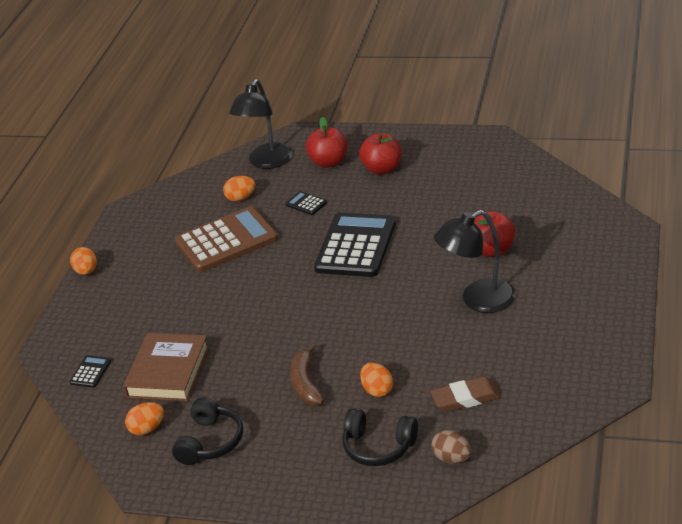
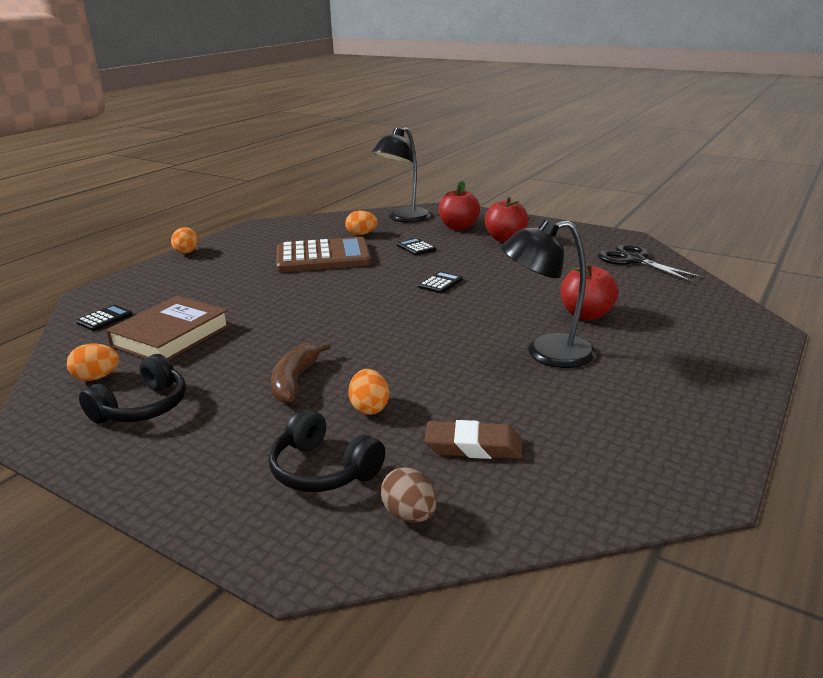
camera: 15 degrees right, 10 degrees down
(355, 246) = (440, 283): black calculator -> black calculator, size x0.41
(508, 170) = (634, 260): none -> black scissors

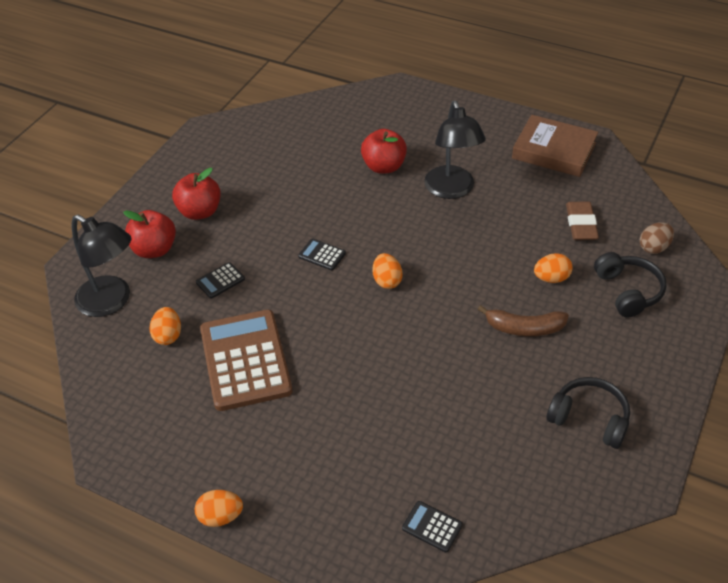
camera: 95 degrees left, 20 degrees up
(97, 377) = (553, 475): orange egg -> orange egg (387, 281)
(171, 336) = (462, 445): brown book -> brown book (554, 151)
(323, 469) = (628, 291): black headphones -> black headphones turned 45 degrees counterclockwise
(634, 260) = (266, 131): black scissors -> none

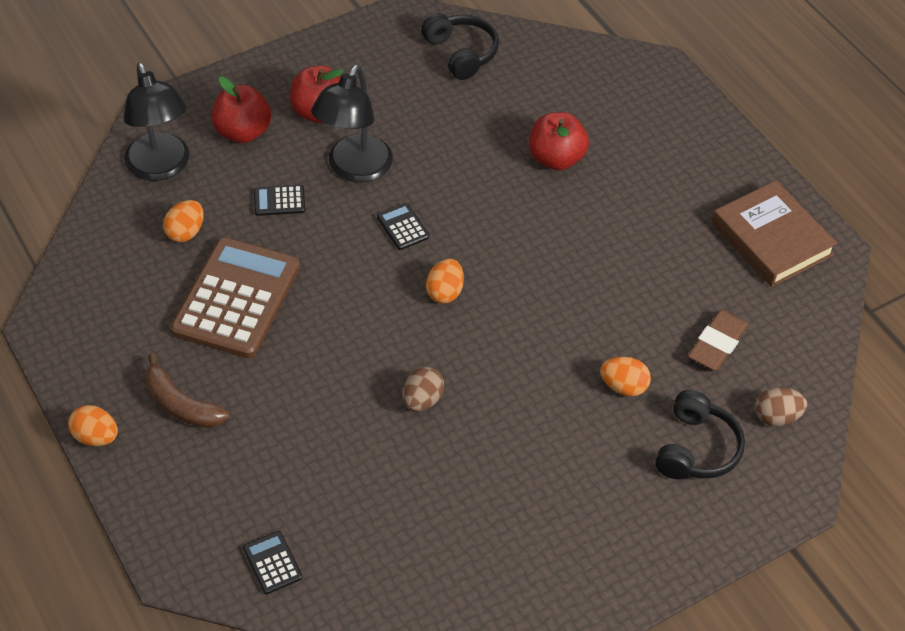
camera: 30 degrees right, 5 degrees up
(434, 356) = (422, 400): none -> brown egg
(452, 190) = (607, 226): black lamp -> black lamp (354, 169)
(524, 328) = (542, 424): brown banana -> brown banana (181, 404)
(589, 419) = (521, 556): black headphones -> black headphones (461, 53)

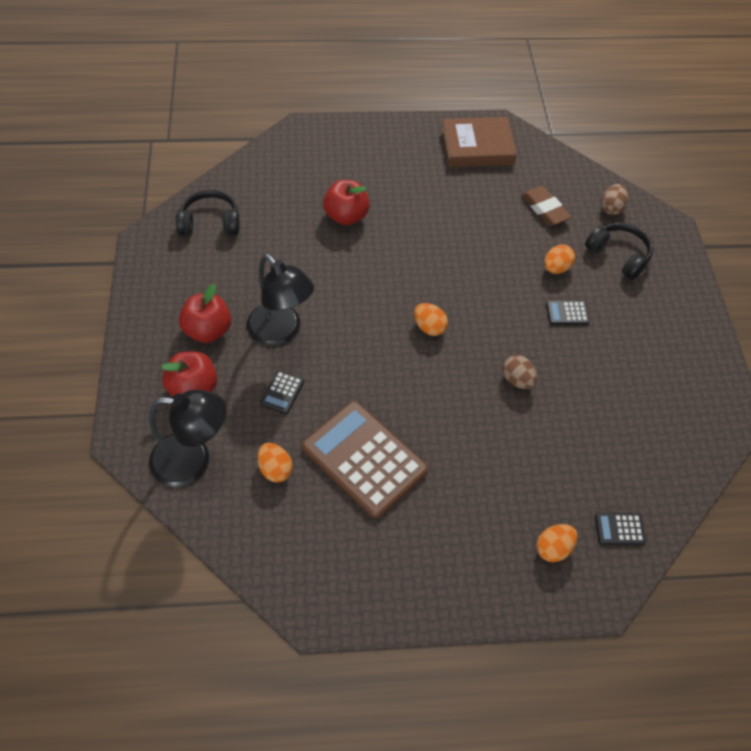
camera: 65 degrees left, 5 degrees up
(96, 437) = (452, 613): orange egg -> orange egg (553, 548)
(181, 404) = (449, 537): brown banana -> none
(402, 227) = (355, 326): black calculator -> black calculator (567, 313)

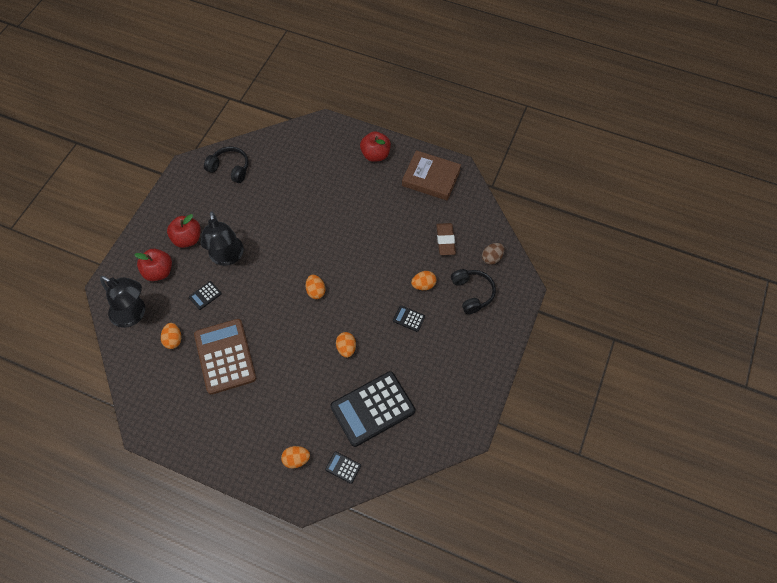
camera: 30 degrees right, 5 degrees up
(346, 216) = (313, 196): red apple -> red apple (375, 155)
(517, 380) = (346, 348): brown egg -> orange egg
(602, 439) = (373, 409): none -> black calculator

